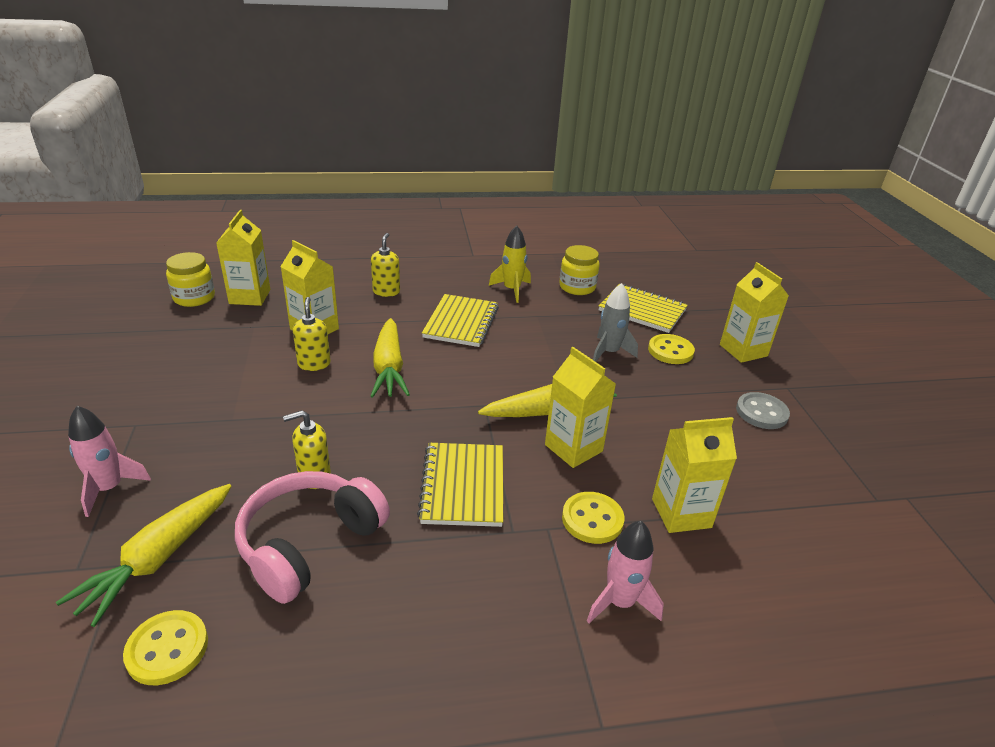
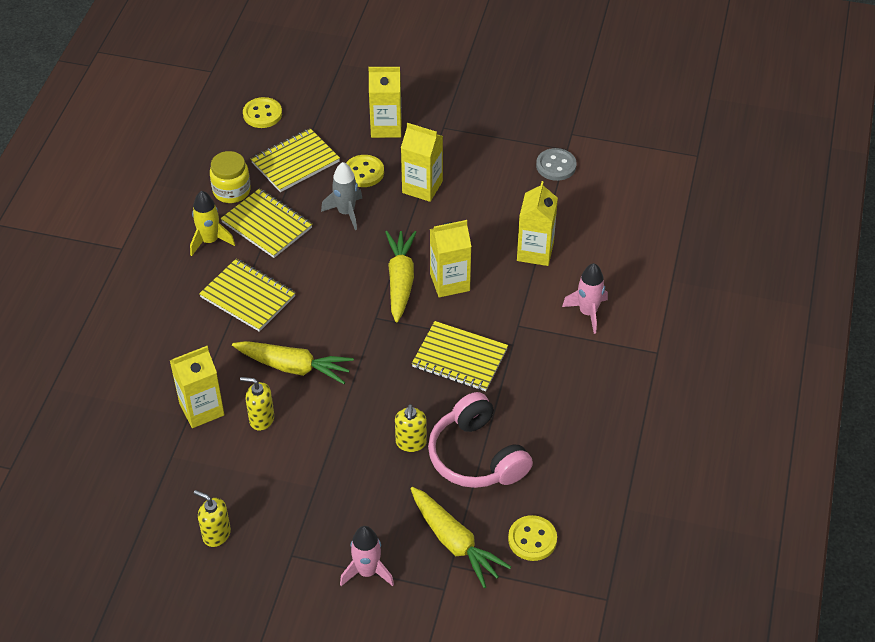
camera: 65 degrees left, 15 degrees up
(194, 298) = (85, 501): yellow jar -> none
(250, 297) = (109, 453): yellow carton -> yellow carton (422, 187)
(386, 292) = (160, 339): yellow soap dispenser -> yellow soap dispenser (216, 534)
(554, 313) = (267, 225): none -> yellow notebook
(592, 519) = (520, 299): yellow button -> yellow button (262, 114)
(761, 412) = (462, 158): grey button -> grey button (556, 166)

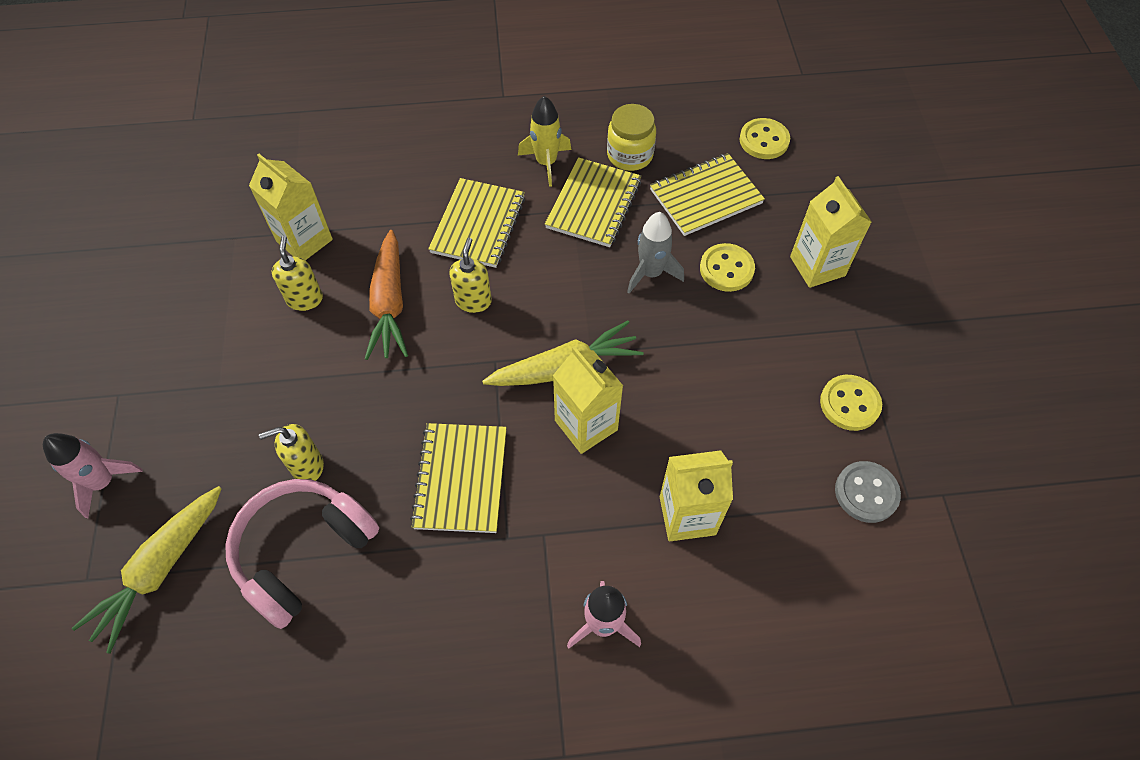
camera: 70 degrees right, 10 degrees up
(216, 534) = (137, 313): yellow soap dispenser -> yellow soap dispenser (473, 301)
(294, 367) = (389, 303): yellow carrot -> orange carrot
(295, 162) = (705, 196): yellow notebook -> yellow notebook turned 60 degrees counterclockwise
(422, 187) = (735, 340): yellow carton -> none
(532, 539) = (178, 669): yellow button -> yellow button (849, 404)

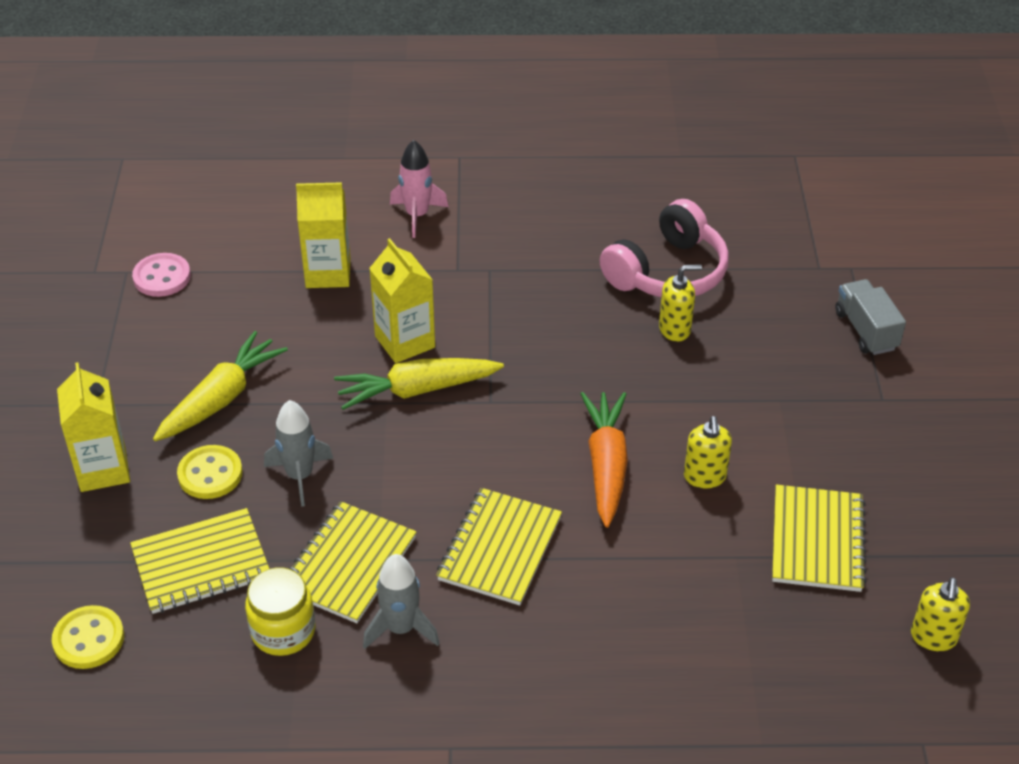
camera: 175 degrees left, 15 degrees down
(103, 482) = (866, 330): pink rocket -> grey truck
(160, 569) = (789, 270): yellow carrot -> yellow carrot (221, 398)
(304, 240) = (718, 545): yellow carton -> none
(461, 479) = (529, 310): yellow notebook -> yellow notebook (817, 540)
(473, 301) = (510, 461): yellow soap dispenser -> yellow soap dispenser (933, 637)
(546, 163) = (401, 628): yellow rocket -> grey rocket
(849, 404) = (140, 341): yellow button -> none
(866, 493) = (162, 277): grey button -> pink button

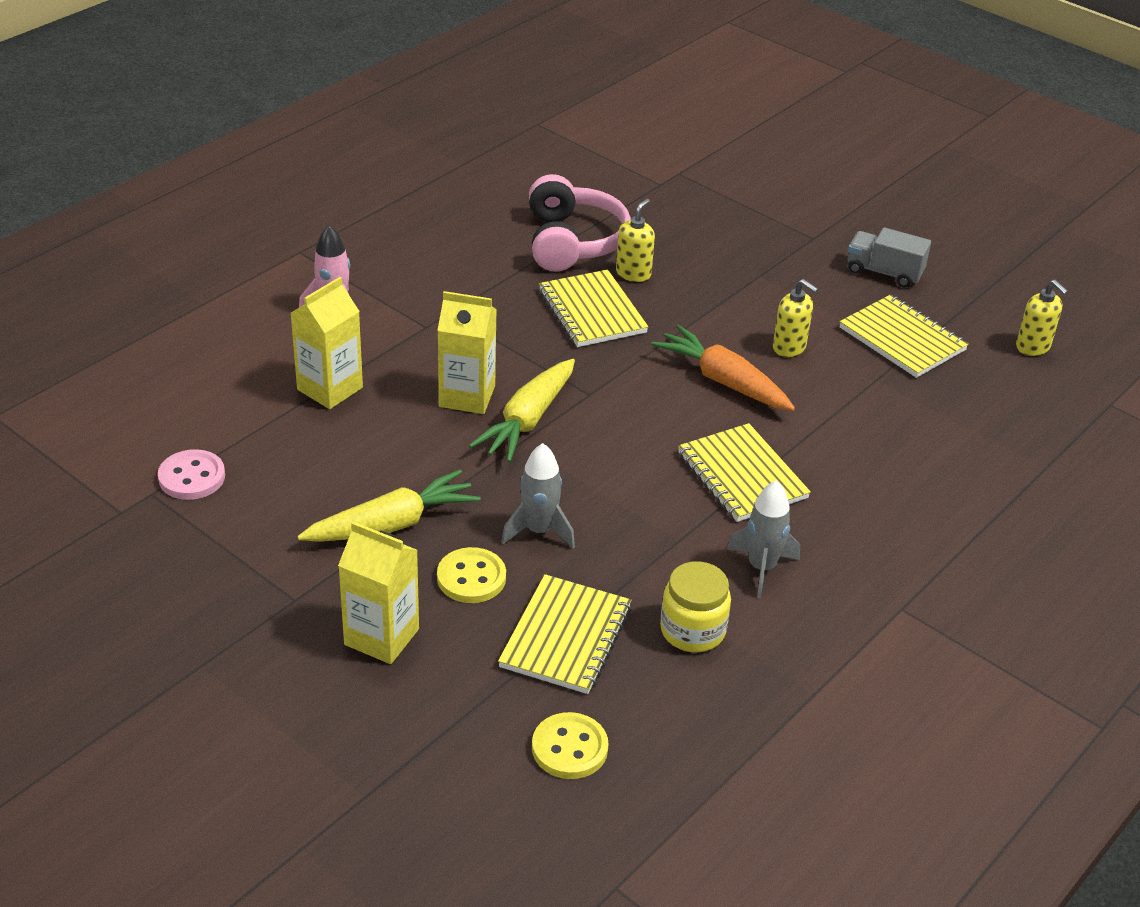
camera: 50 degrees left, 5 degrees down
(221, 398) = (392, 524): yellow carrot -> yellow carrot turned 75 degrees clockwise
(348, 564) = (665, 558): yellow notebook -> yellow notebook (592, 311)
(866, 330) = (744, 204): grey truck -> grey truck (884, 272)

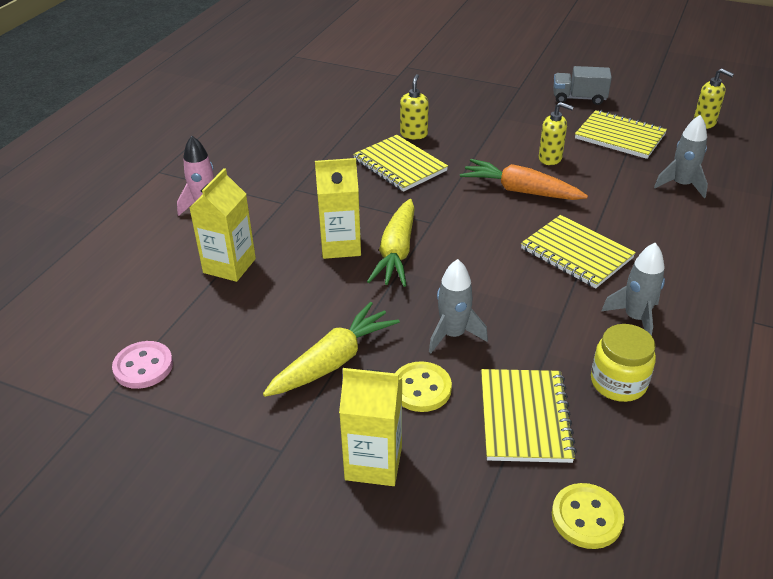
camera: 15 degrees left, 0 degrees up
(572, 242) = (359, 123): pink headphones -> none
(937, 423) = (681, 185): none -> grey rocket

